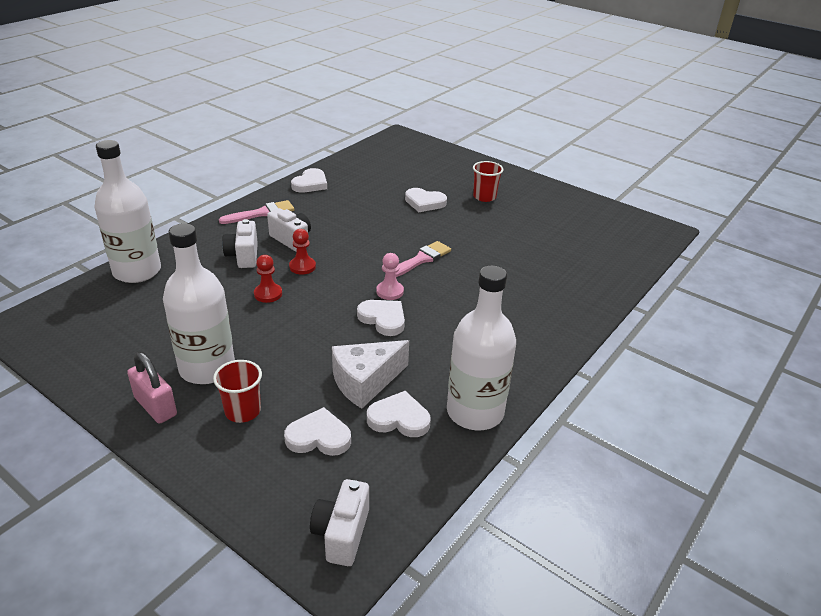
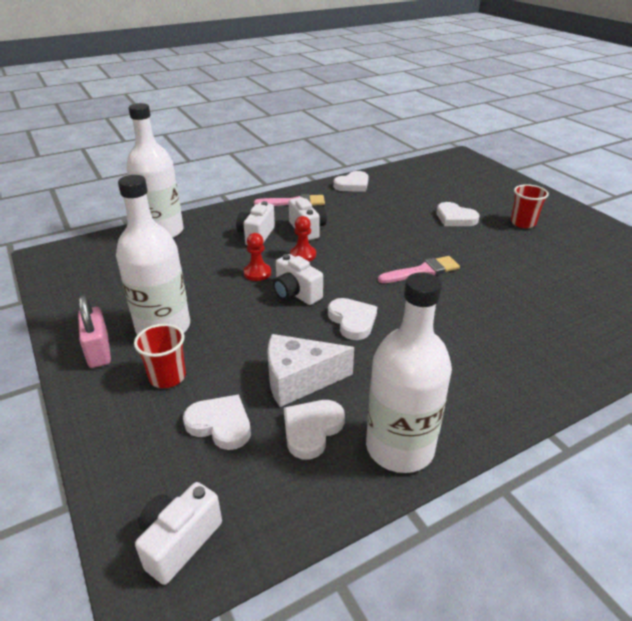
camera: 25 degrees right, 0 degrees up
(317, 306) = (296, 294): none -> white camera
(390, 291) = (374, 295): pink pawn -> none
(399, 418) = (311, 429): white heart -> white heart turned 90 degrees counterclockwise

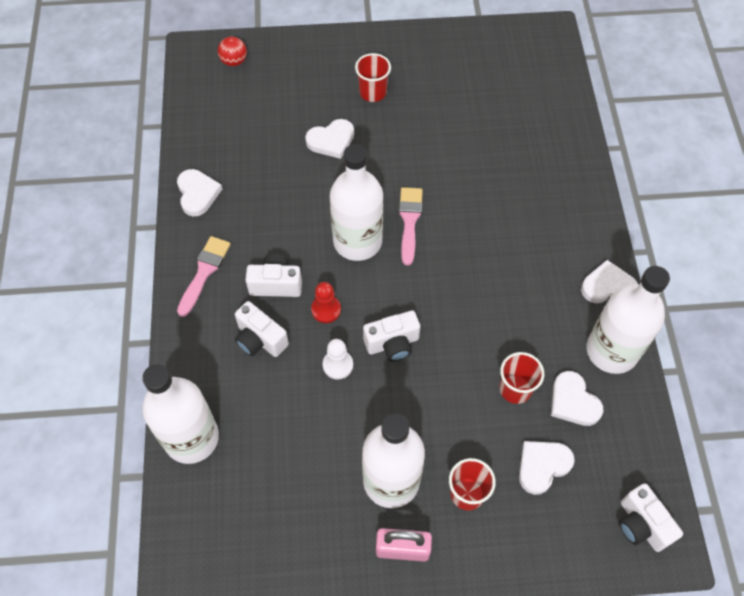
camera: 65 degrees left, 25 degrees up
(257, 273) = (338, 365): red pawn -> white pawn
(299, 380) = (515, 389): white cheese -> red cup
(352, 321) = (456, 314): white heart -> white heart (608, 286)
(377, 252) = (357, 241): none -> white bottle
(472, 168) = (234, 61): none -> red ball

